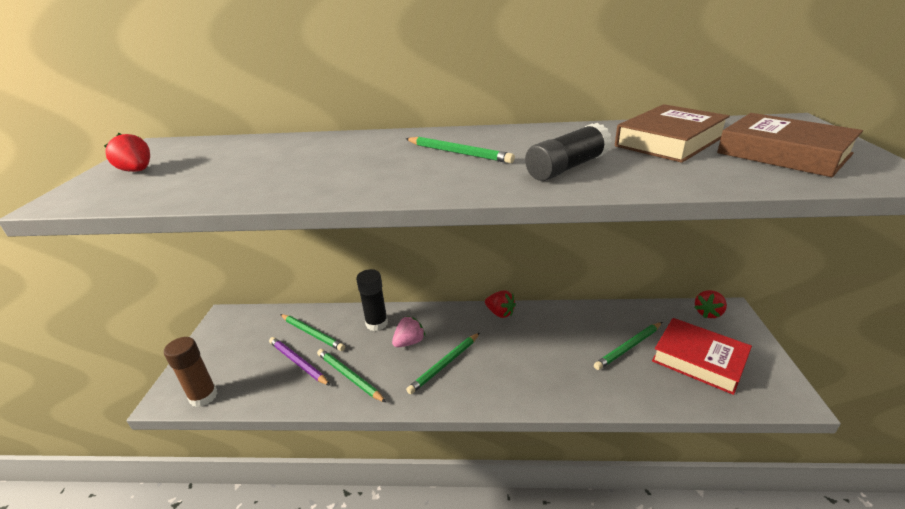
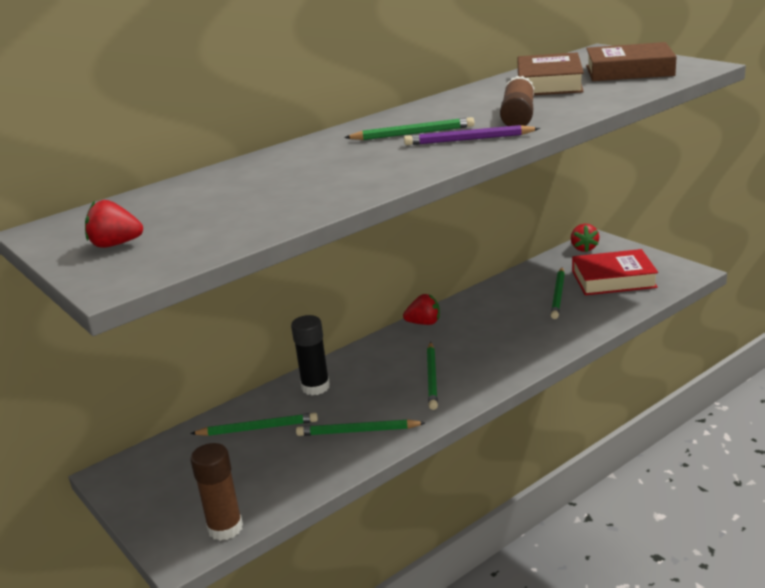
camera: 40 degrees left, 5 degrees down
(298, 362) = (284, 452): purple pencil -> purple pencil (468, 139)
(409, 342) = (373, 382): pink strawberry -> none
(567, 167) = (518, 116): black glue stick -> brown glue stick

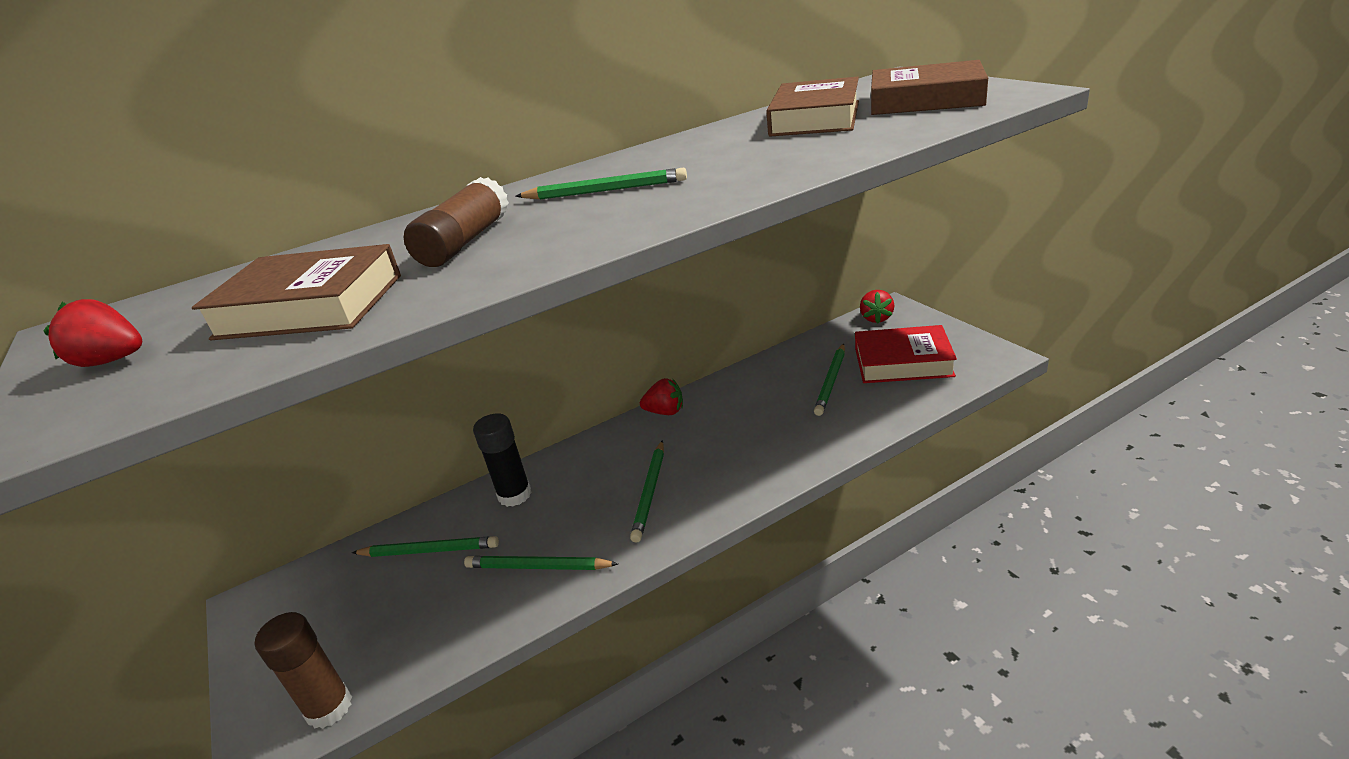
camera: 10 degrees right, 5 degrees up
(241, 209) = (310, 306): none -> brown book
(468, 139) = (668, 200): purple pencil -> none
(518, 116) = (751, 165): brown glue stick -> brown glue stick (465, 242)

